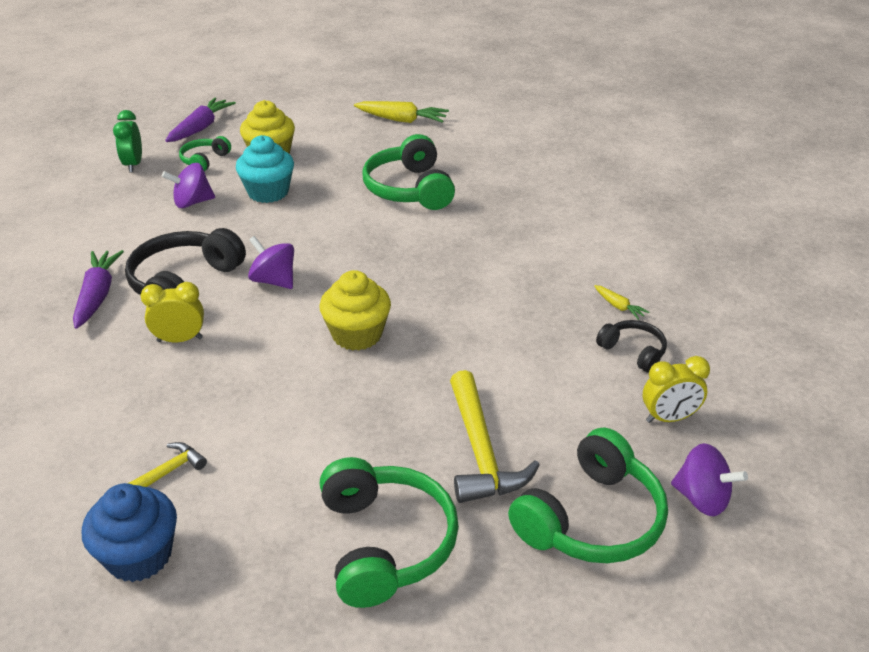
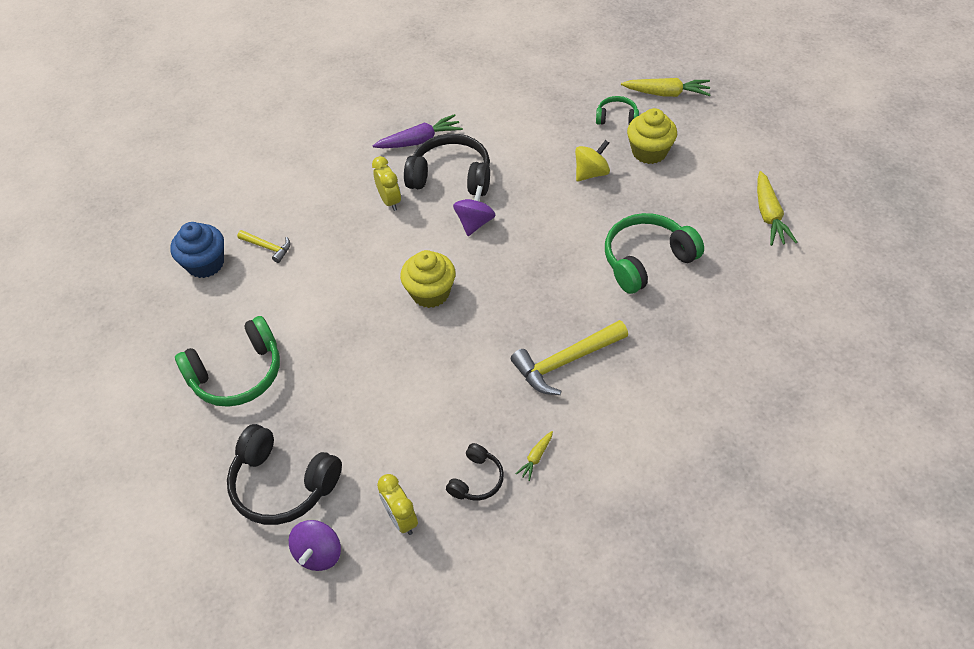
camera: 75 degrees right, 15 degrees up
(133, 165) = (587, 82): green clock -> none
(192, 202) = (553, 137): purple spinning top -> none
(201, 128) = (666, 93): purple carrot -> yellow carrot
(268, 192) = (591, 173): turquoise cupcake -> yellow spinning top
(481, 451) = (331, 402): yellow hammer -> yellow hammer (566, 362)
(591, 518) = (283, 484): green headphones -> black headphones

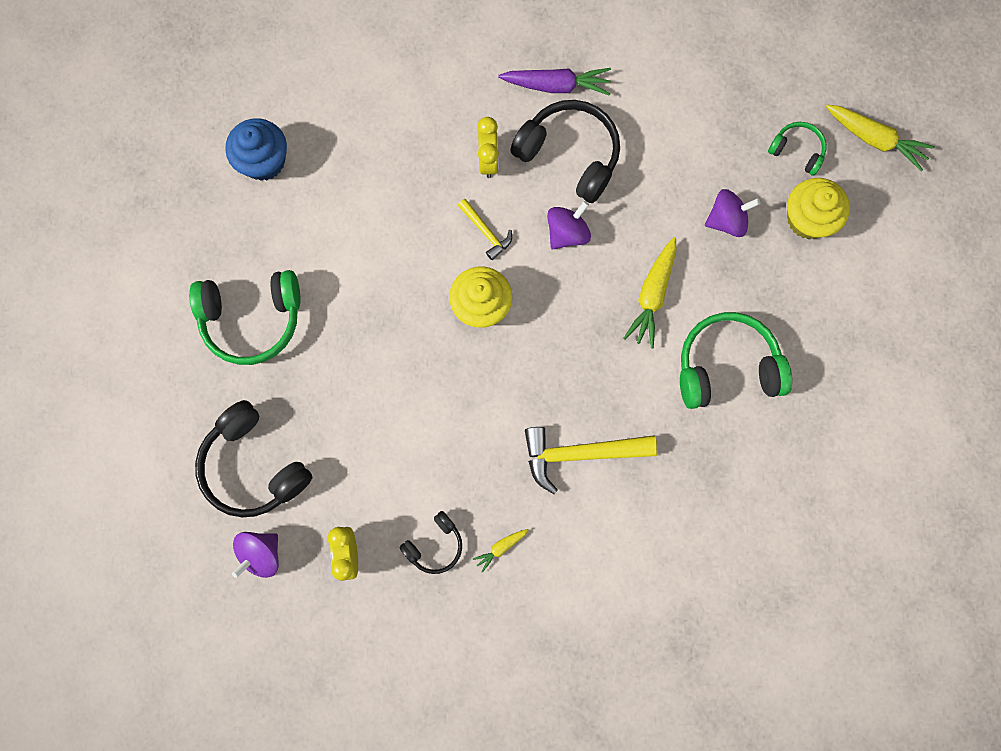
camera: 20 degrees right, 25 degrees up
(267, 247) = (335, 167): yellow hammer -> yellow hammer (486, 232)
(591, 173) = (726, 220): yellow spinning top -> purple spinning top
(769, 215) = (891, 368): yellow carrot -> yellow carrot (652, 295)

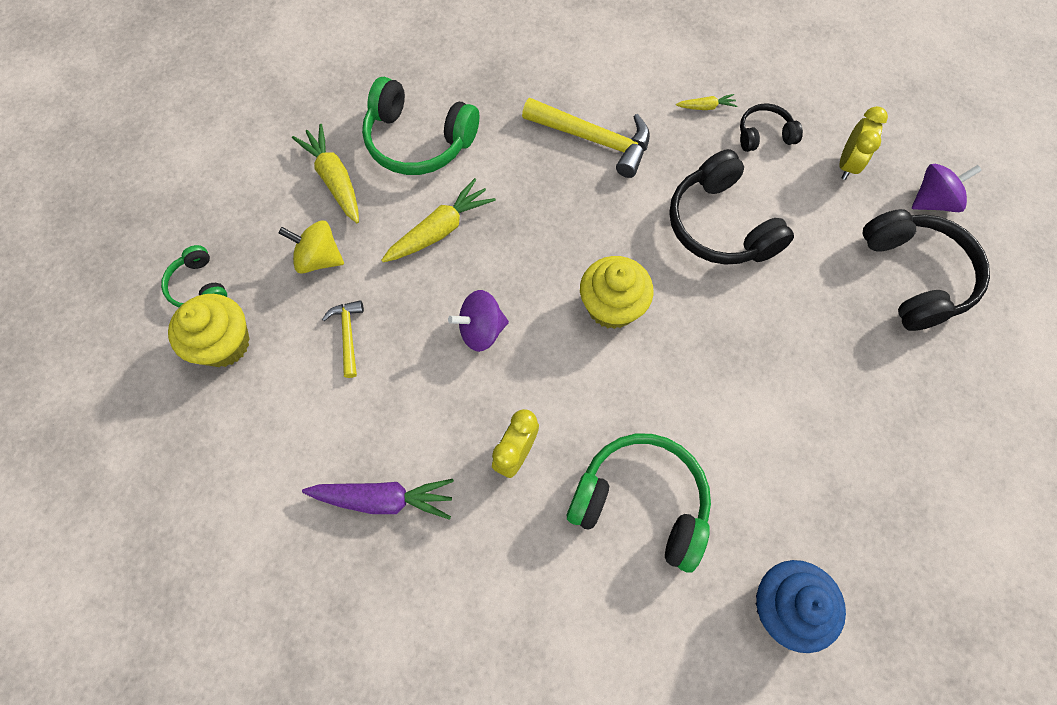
camera: 150 degrees left, 10 degrees down
(252, 319) = (866, 420): green headphones -> green headphones (640, 503)
(486, 232) = (564, 376): yellow hammer -> yellow hammer (348, 335)
(556, 85) = (384, 499): purple carrot -> purple carrot turned 150 degrees clockwise
(569, 155) = (425, 409): black headphones -> black headphones (720, 225)
(726, 220) = (319, 258): purple spinning top -> yellow spinning top
(808, 219) = (245, 220): yellow cupcake -> yellow cupcake (224, 343)
(874, 139) = (120, 256): yellow carrot -> yellow carrot (334, 179)

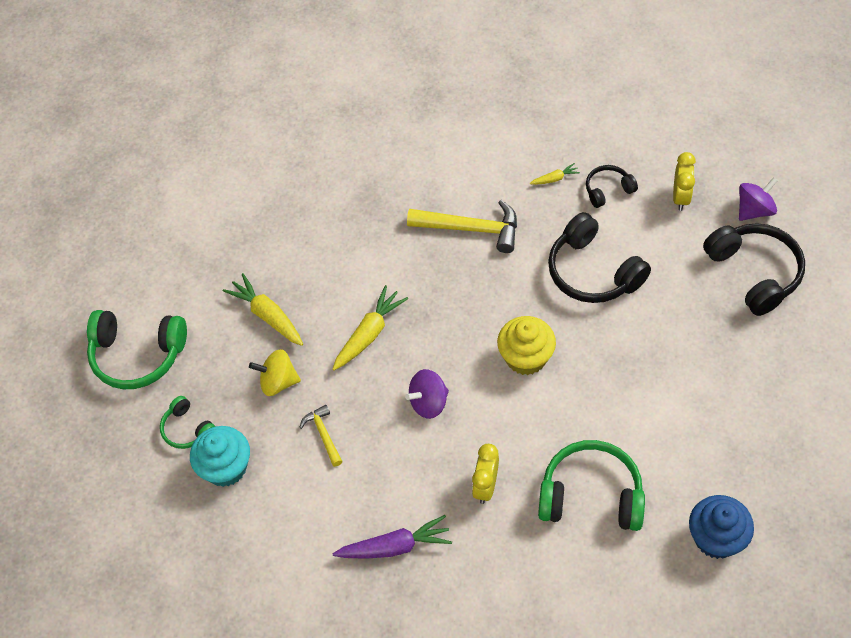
camera: 10 degrees left, 10 degrees down
(224, 343) = (226, 467): yellow cupcake -> turquoise cupcake
(419, 141) = (326, 266): green headphones -> green headphones (138, 355)

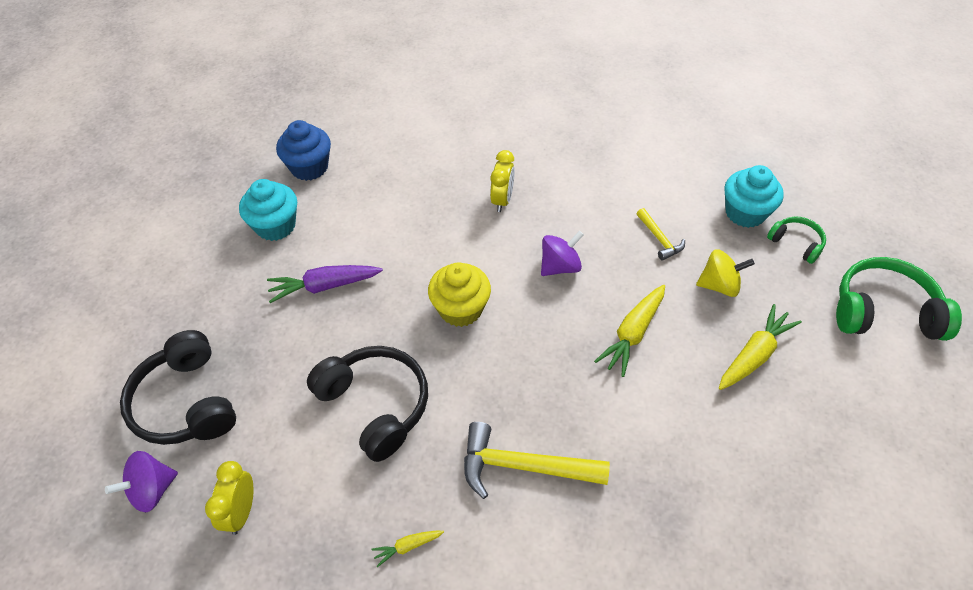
camera: 175 degrees right, 5 degrees down
(267, 315) = (754, 355): yellow carrot -> yellow carrot turned 90 degrees counterclockwise
(395, 547) = (578, 159): purple carrot -> purple carrot (324, 286)
(591, 496) = (409, 194): green headphones -> none
(608, 190) = (336, 525): black headphones -> none
(732, 453) = (275, 226): none -> turquoise cupcake

